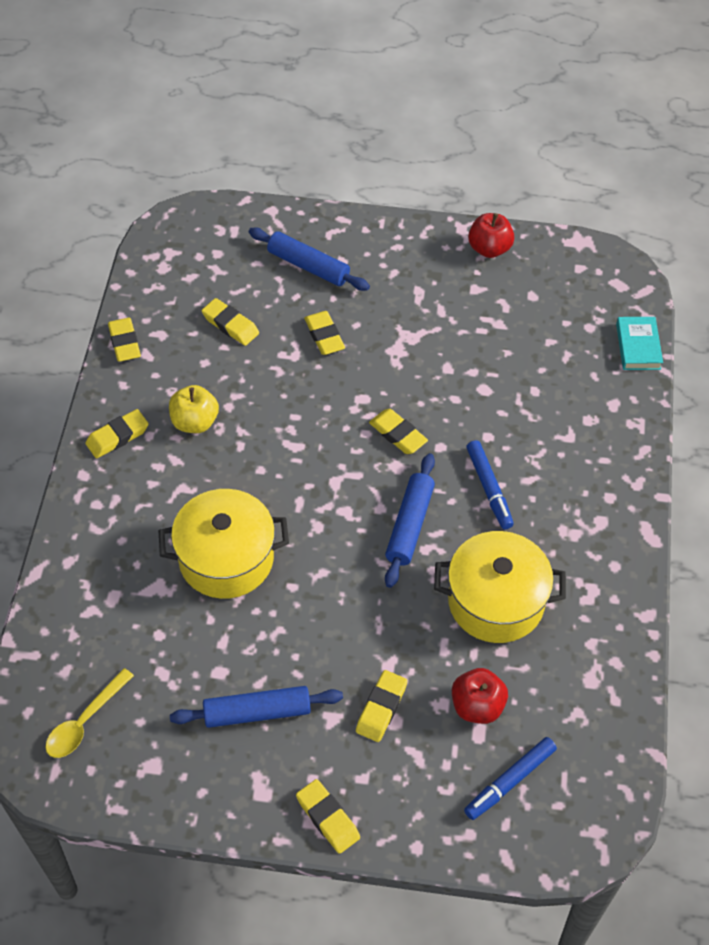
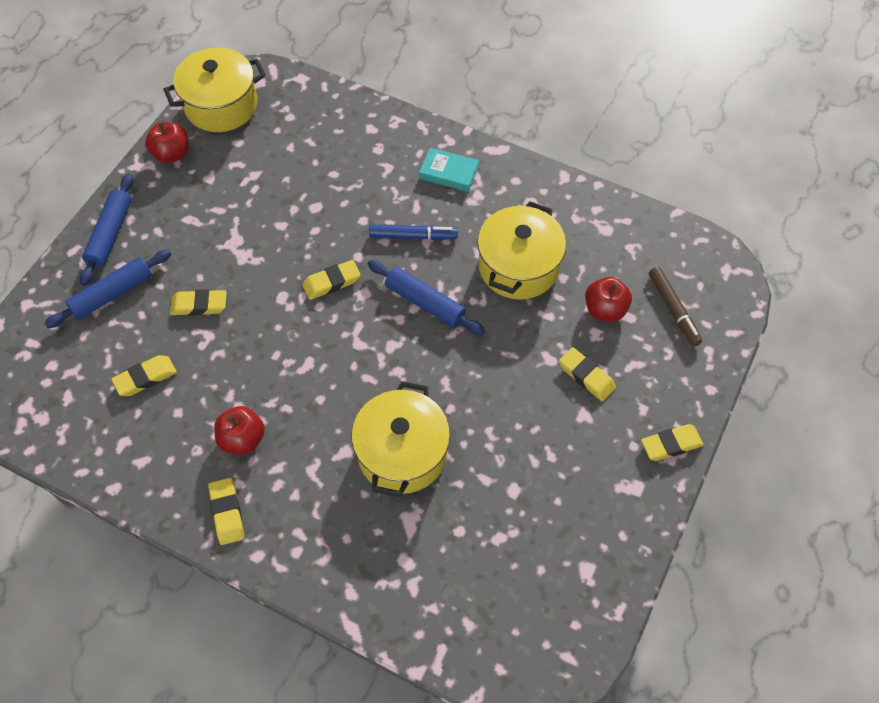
camera: 70 degrees left, 5 degrees up
(85, 721) = (526, 618): yellow spoon -> none
(124, 343) = (116, 478): yellow eraser -> none
(195, 422) = (242, 439): yellow apple -> red apple
(257, 712) = (561, 470): blue rolling pin -> blue rolling pin (110, 234)
(510, 781) = (673, 309): blue marker -> brown marker
(572, 265) = (221, 105): none -> yellow pot
(638, 346) = (324, 93): turquoise book -> turquoise book (449, 172)

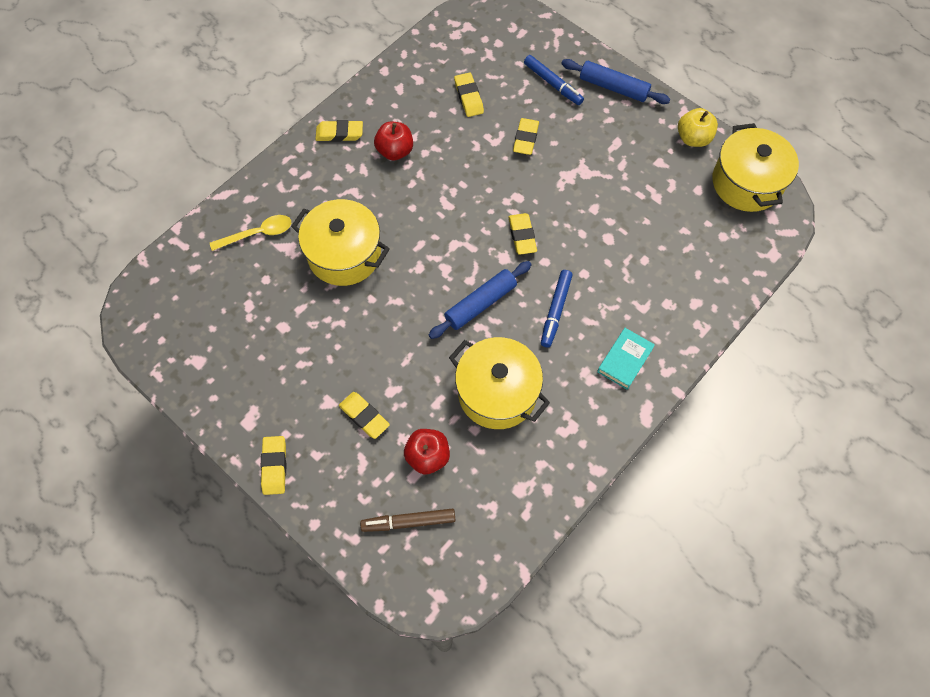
camera: 105 degrees right, 5 degrees up
(112, 294) = (553, 84): blue rolling pin -> blue marker
(172, 154) = (693, 138): red apple -> yellow apple
(400, 562) = (257, 234): none -> yellow spoon
(586, 376) = (364, 416): yellow eraser -> yellow eraser turned 75 degrees clockwise

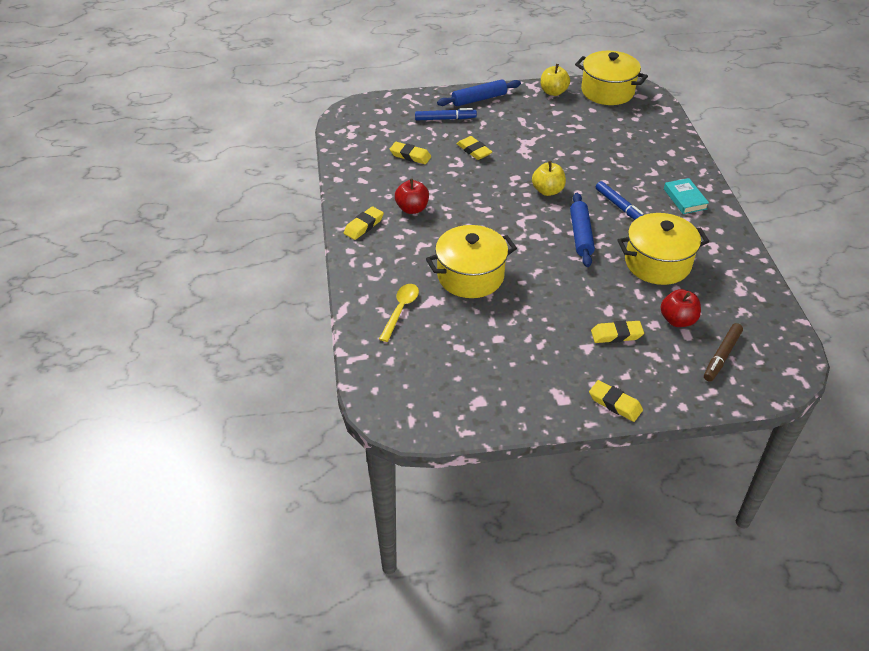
camera: 50 degrees left, 20 degrees down
(522, 236) = (547, 191): yellow eraser -> yellow apple

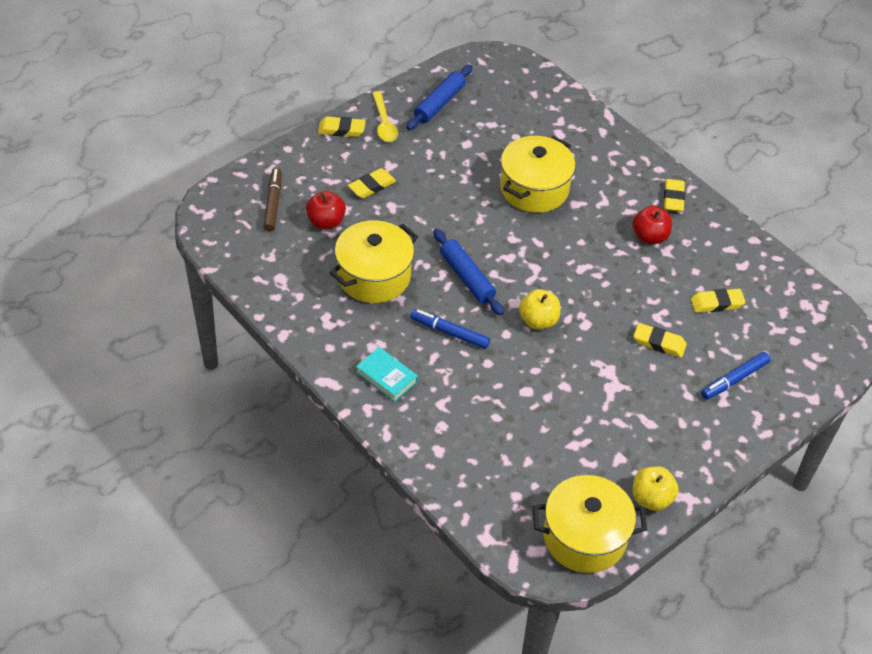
camera: 145 degrees right, 5 degrees up
(400, 310) = (563, 134): yellow spoon -> yellow spoon (384, 123)
(479, 99) = (728, 436): blue rolling pin -> blue rolling pin (439, 103)

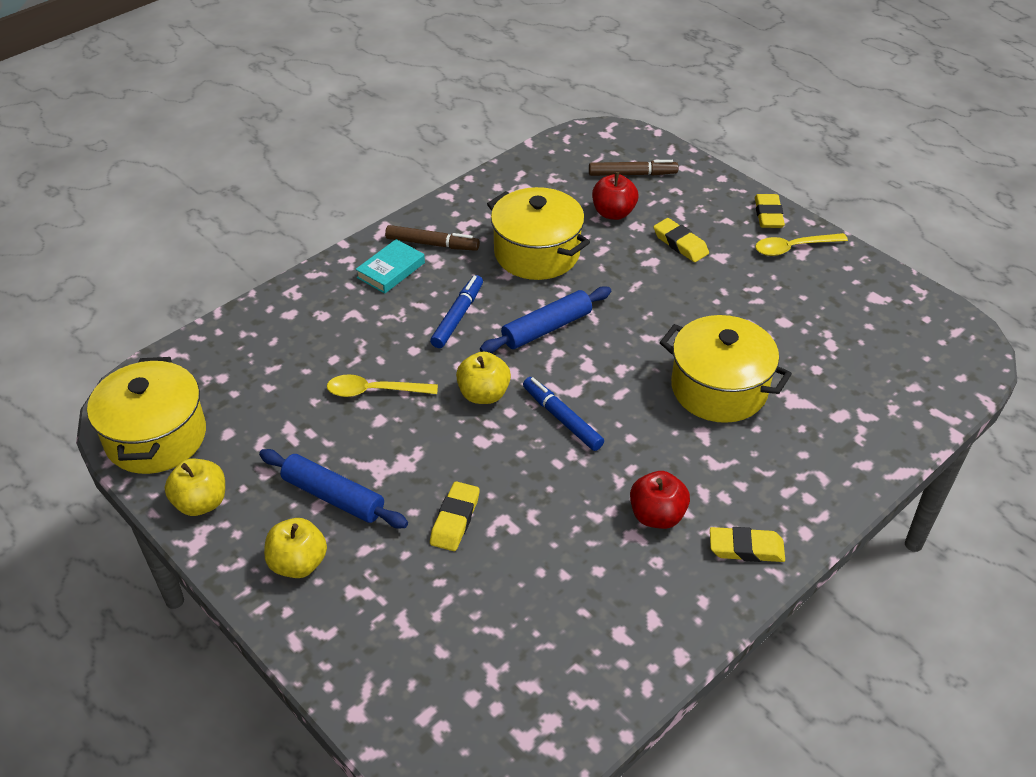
camera: 90 degrees right, 5 degrees down
(353, 346) = (432, 244): none -> brown marker
(439, 103) = (850, 294): blue rolling pin -> blue rolling pin (333, 496)
(534, 389) = (374, 391): none -> yellow spoon
(703, 433) = (298, 563): none -> yellow apple
(716, 303) = (536, 594): yellow eraser -> none
(734, 380) = (392, 607): blue marker -> blue marker (562, 418)

